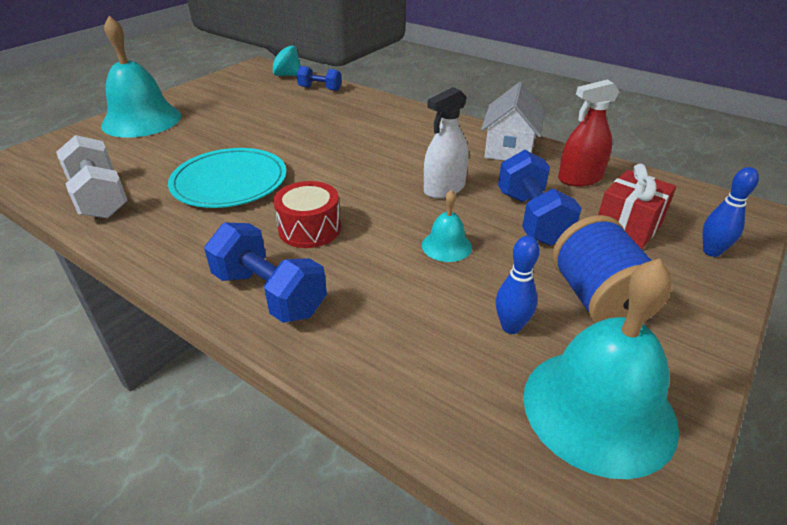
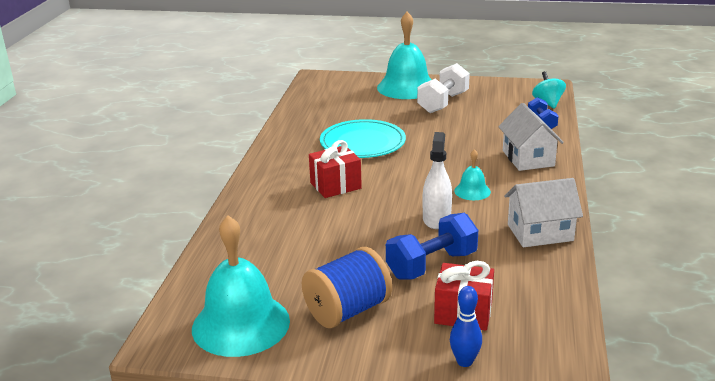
camera: 65 degrees right, 10 degrees down
(99, 197) = (308, 115): white dumbbell -> white dumbbell (443, 103)
(269, 294) = (263, 195): blue dumbbell -> none
(309, 229) = (335, 185): red drum -> red gift
(375, 113) = (528, 158): none -> white house
(444, 189) = (436, 219): white spray bottle -> white spray bottle turned 75 degrees clockwise
(446, 246) = (361, 238): turquoise bell -> turquoise bell (472, 191)
(511, 327) = (293, 280): blue bowling pin -> none
(580, 178) = (524, 277): red spray bottle -> none

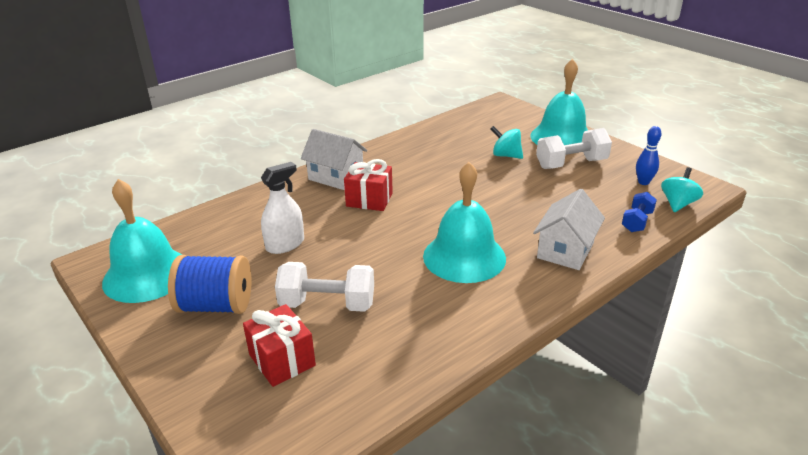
camera: 40 degrees right, 5 degrees up
(362, 142) = (446, 172): turquoise plate -> none
(387, 114) = (506, 155): none -> turquoise spinning top
(431, 265) = (327, 304): blue dumbbell -> white dumbbell
(436, 219) = (395, 266): white spray bottle -> white spray bottle (285, 244)
(464, 361) = (216, 401): blue bowling pin -> blue bowling pin (643, 182)
(472, 191) = (464, 256): turquoise bell -> turquoise bell, size x2.14
(540, 232) = (458, 327): white house -> white house (336, 177)

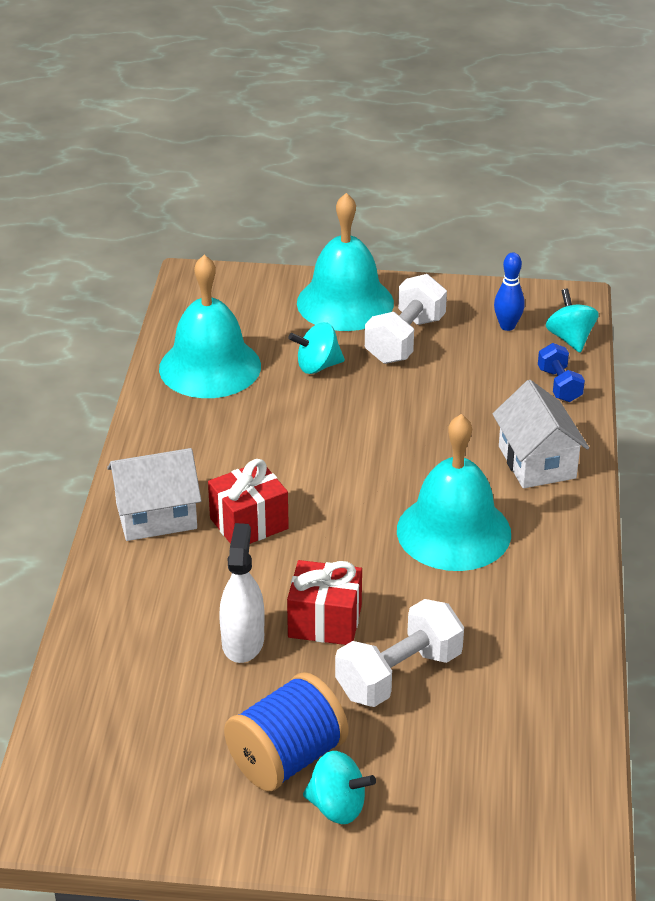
camera: 45 degrees left, 5 degrees up
(147, 275) = (142, 785): turquoise bell -> turquoise bell (210, 367)
(197, 344) = (337, 806): none -> turquoise spinning top
(282, 360) = (444, 758): red gift -> red gift (325, 621)

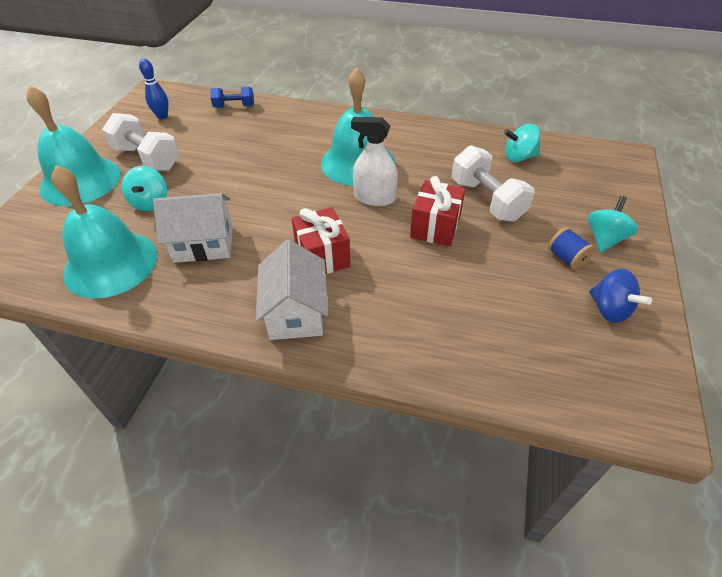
camera: 80 degrees left, 10 degrees up
(195, 795) = (609, 309): none -> blue spinning top
(243, 642) = (452, 270): white spray bottle -> white spray bottle (374, 198)
(286, 758) = (566, 258): blue spool -> blue spool, size x0.51
(536, 462) = (303, 124): white house -> white house (204, 244)
(570, 339) = (191, 97): turquoise spinning top -> turquoise spinning top (519, 157)

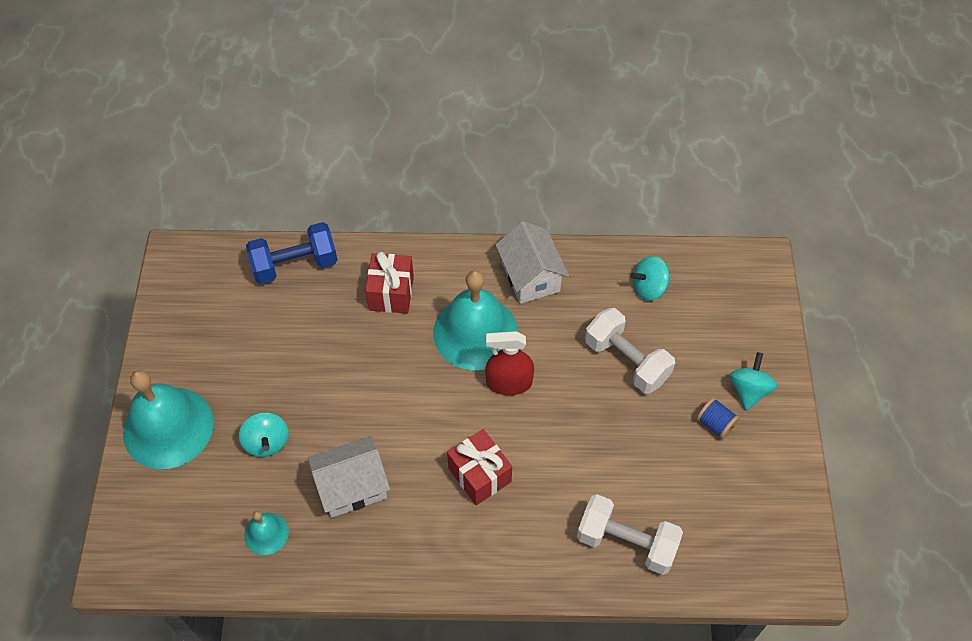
camera: 15 degrees left, 10 degrees up
(110, 263) = (266, 533): turquoise bell -> turquoise bell, size x0.47
(147, 158) = (229, 376): white dumbbell -> white dumbbell (626, 542)
(162, 116) = (212, 300): blue bowling pin -> none
(234, 107) = (295, 265): blue dumbbell -> blue dumbbell, size x1.67
(295, 312) = (476, 548): white house -> white house (530, 277)
(374, 198) = (509, 383): white spray bottle -> red spray bottle
(435, 227) = (582, 411): red gift -> red gift (391, 293)
(609, 309) = (759, 477): blue spinning top -> none

